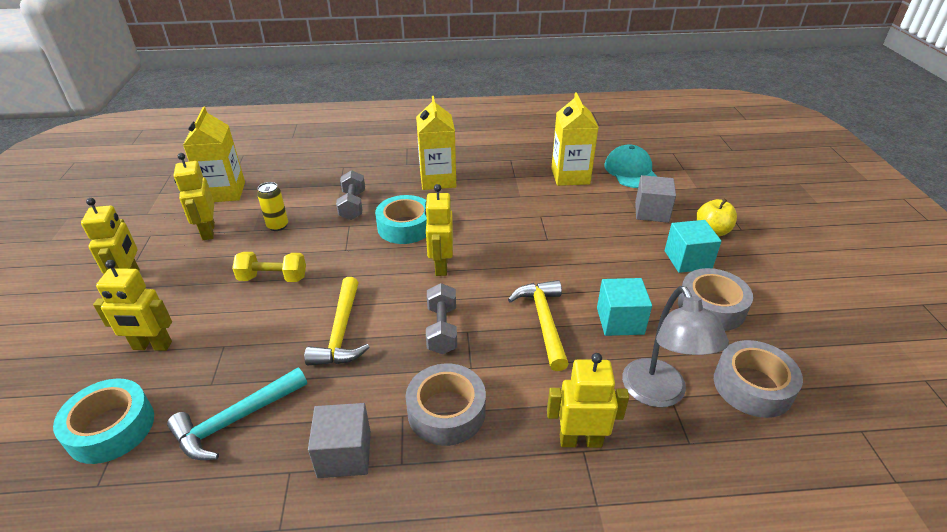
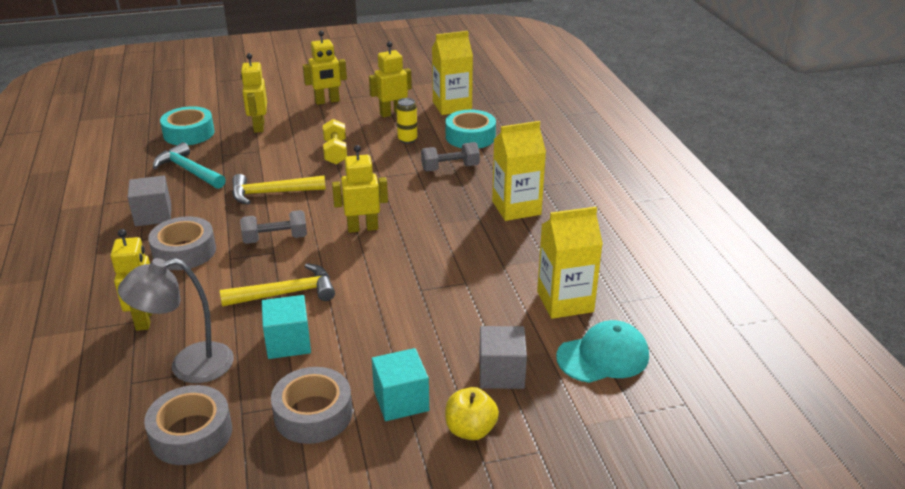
camera: 80 degrees right, 5 degrees down
(405, 227) = (422, 200): turquoise tape -> turquoise tape (470, 137)

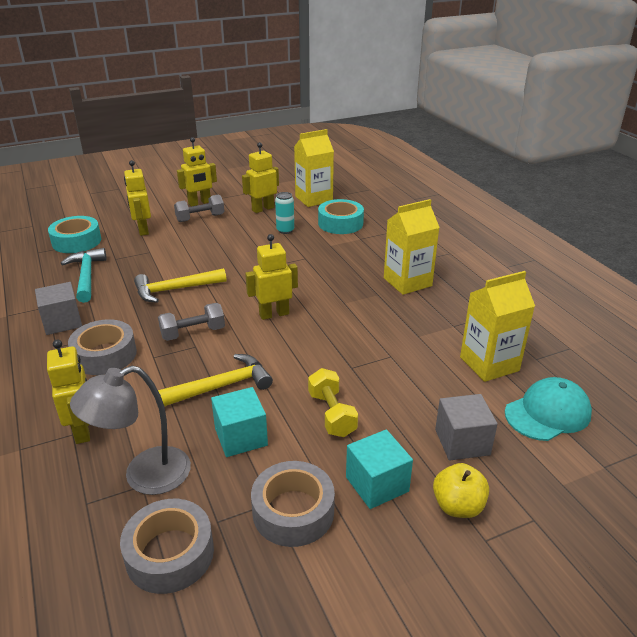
camera: 10 degrees left, 0 degrees up
(189, 171) = (86, 276): turquoise hammer -> turquoise hammer turned 45 degrees clockwise
(335, 152) = (223, 247): yellow dumbbell -> yellow dumbbell (332, 414)
(407, 139) = (285, 230): yellow can -> turquoise can
(450, 168) = (333, 252): grey dumbbell -> grey dumbbell (200, 218)

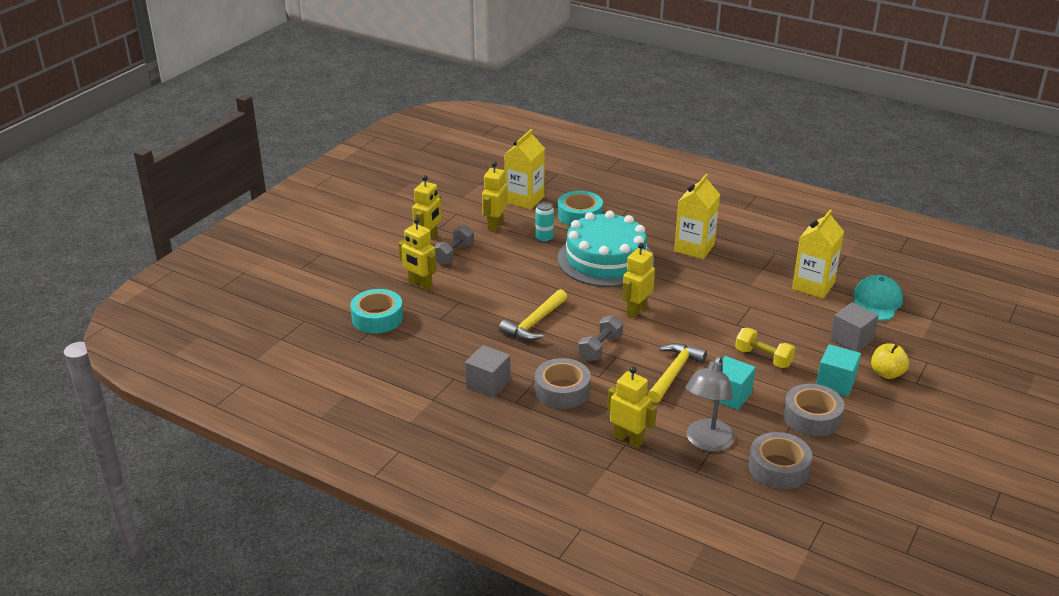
camera: 35 degrees left, 0 degrees up
(86, 276) = (442, 342): turquoise hammer -> none
(311, 263) = (605, 259): none -> turquoise cake

